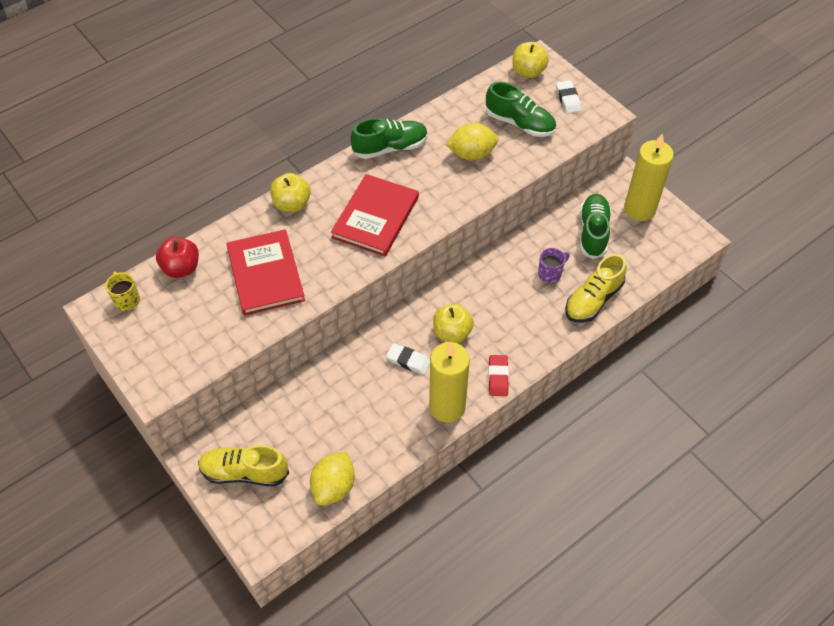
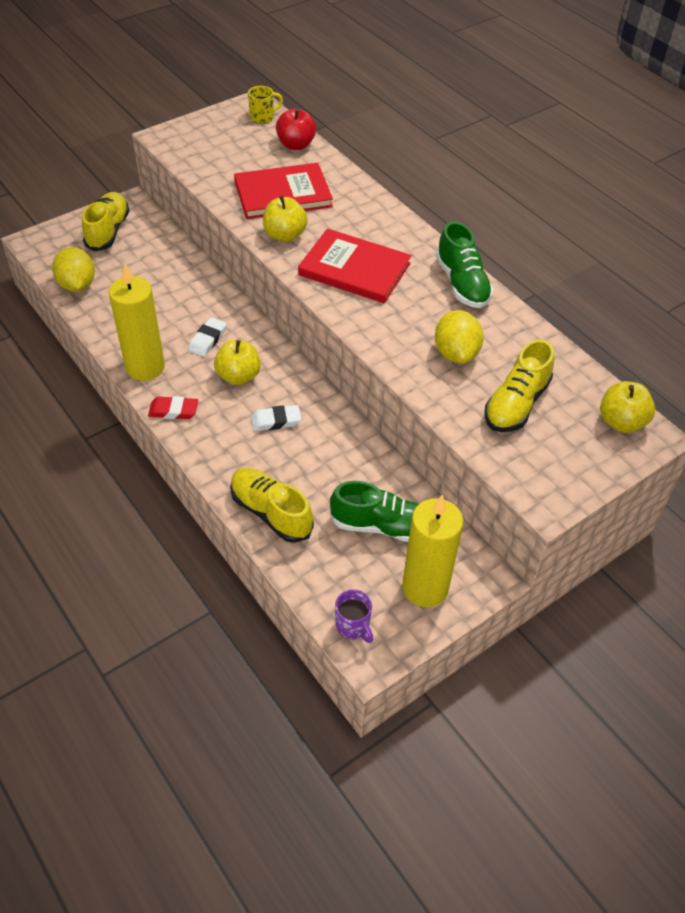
camera: 90 degrees right, 5 degrees down
(292, 204) = (375, 210): yellow apple -> yellow apple (285, 235)
(334, 487) = (77, 285): yellow lemon -> yellow lemon turned 45 degrees clockwise
(520, 123) = (516, 404): green shoe -> yellow shoe
(550, 273) = (315, 472): purple mug -> purple mug (353, 626)
(568, 99) = (571, 461): white eraser -> white eraser (276, 421)

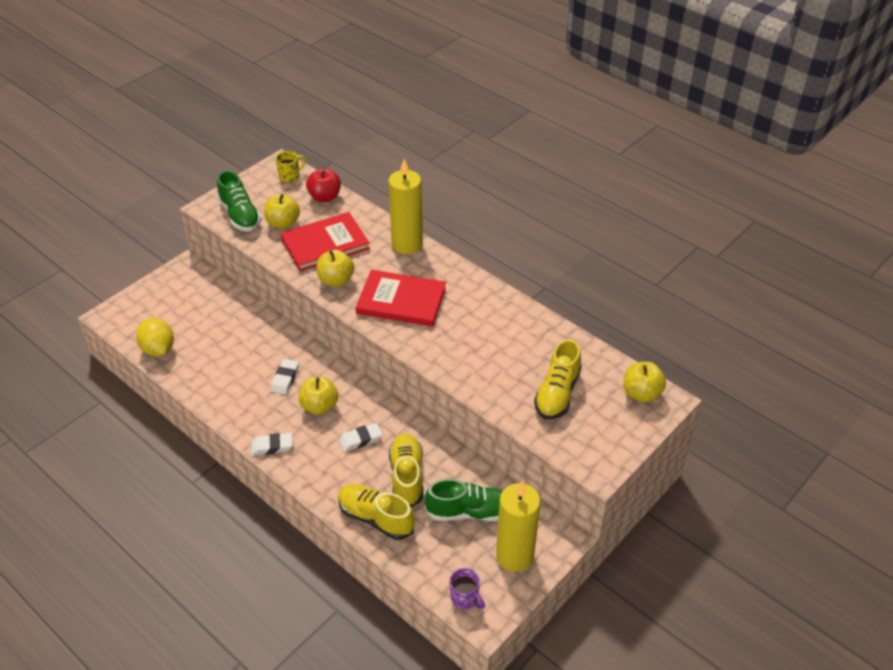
camera: 10 degrees left, 5 degrees down
(108, 231) = (172, 295): yellow shoe -> yellow shoe (407, 476)
(145, 367) = (238, 412): yellow candle -> yellow candle (407, 244)
(173, 411) = (272, 446): red eraser -> white eraser
(241, 165) = (283, 223): none -> yellow apple
(456, 353) = (500, 359): yellow lemon -> none
(462, 283) = (492, 298): green shoe -> green shoe (240, 215)

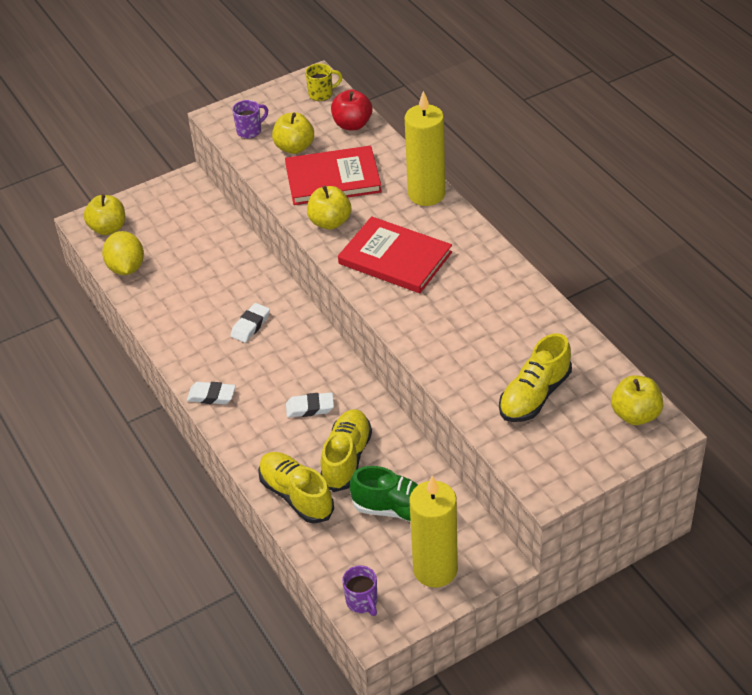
camera: 20 degrees right, 0 degrees up
(240, 215) = (250, 131): green shoe -> purple mug
(319, 406) = (278, 362): yellow apple -> yellow apple (108, 228)

